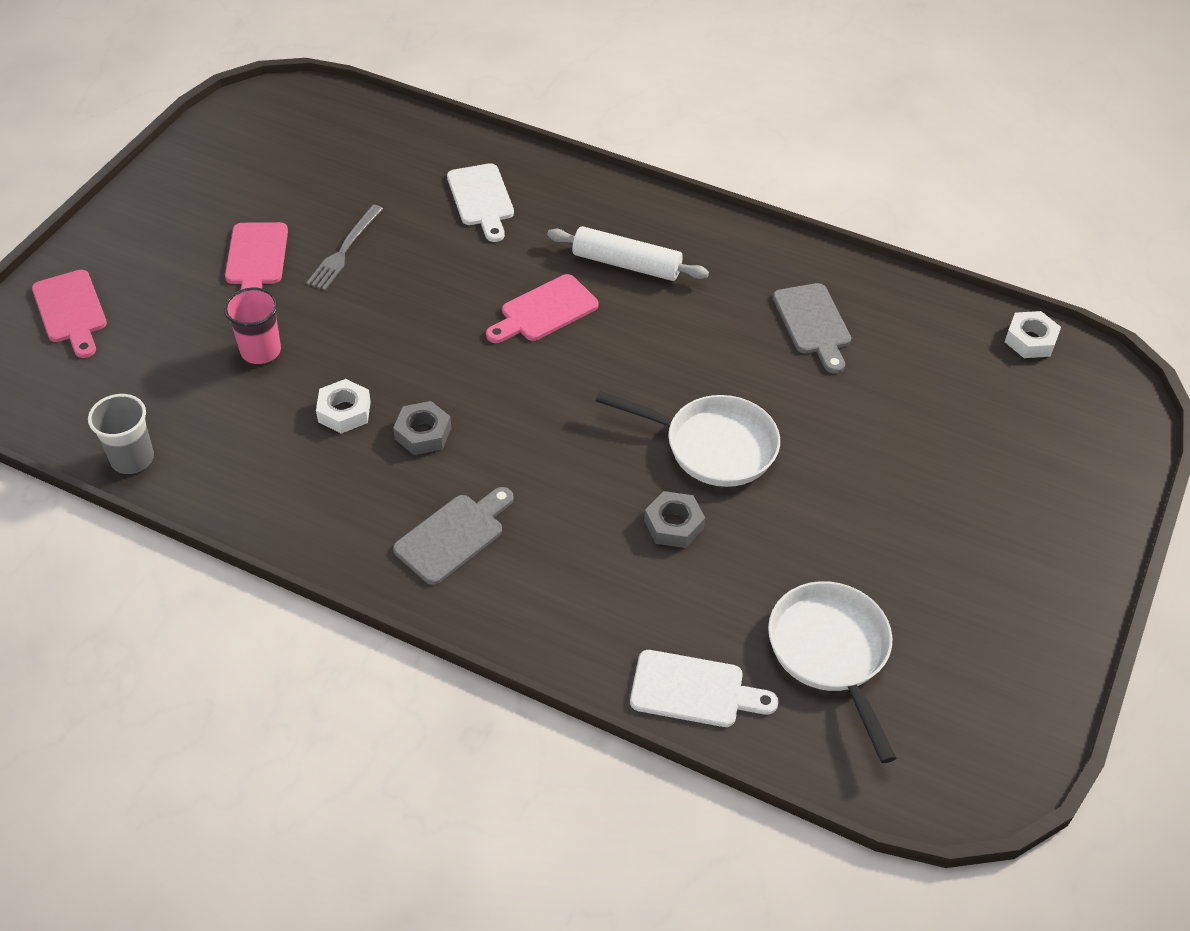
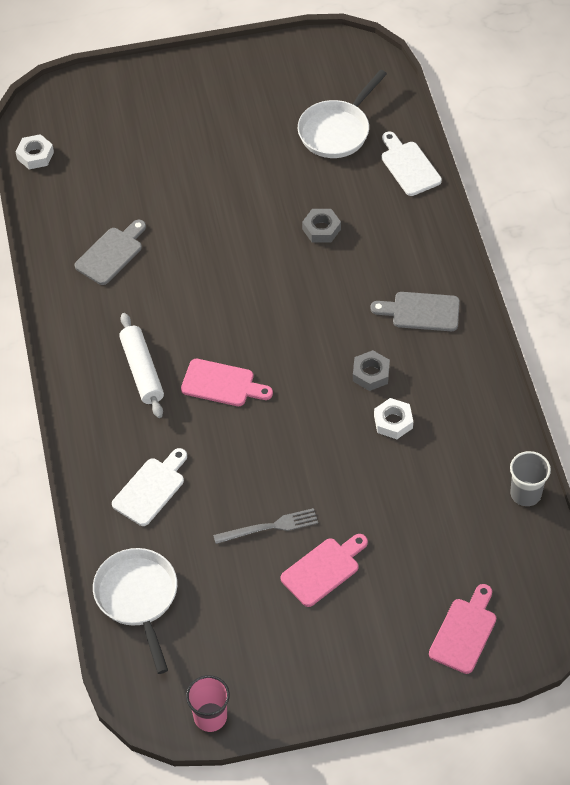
camera: 125 degrees left, 5 degrees up
(261, 351) = (392, 500): pink cup -> pink cup (210, 717)
(713, 446) = (252, 244): white pan -> white pan (138, 598)

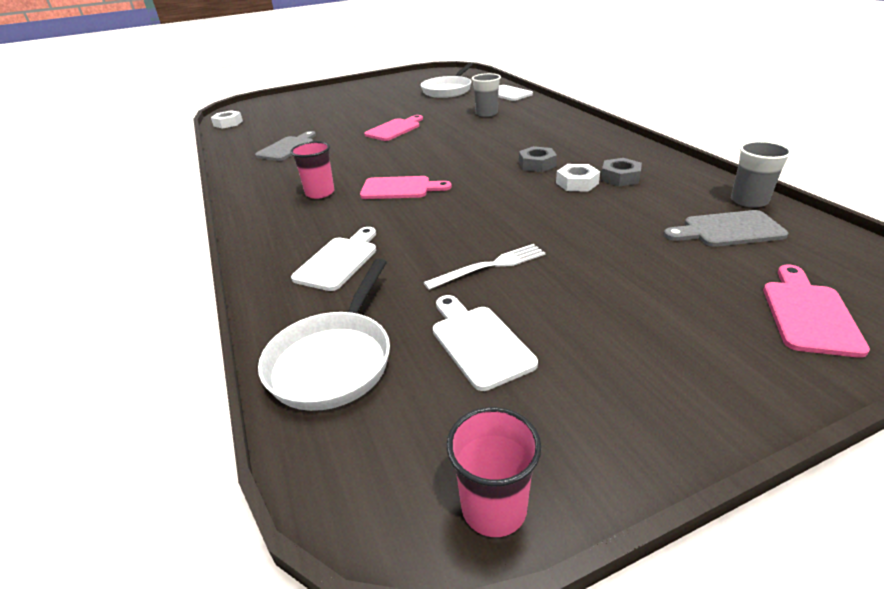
camera: 10 degrees left, 20 degrees down
(138, 598) = (334, 360): white pan -> white pan turned 135 degrees counterclockwise
(142, 371) = (320, 193): white rolling pin -> pink cup
(236, 605) = (479, 342): none -> white cutting board
(269, 527) = (490, 266): grey fork -> white fork
(321, 229) = (456, 118): grey nut -> grey nut (620, 177)
(323, 570) = (576, 289): pink cutting board -> pink cutting board (395, 129)
(362, 227) = (486, 113): none -> grey cup
(421, 312) = (558, 134): grey cutting board -> grey cutting board (728, 230)

